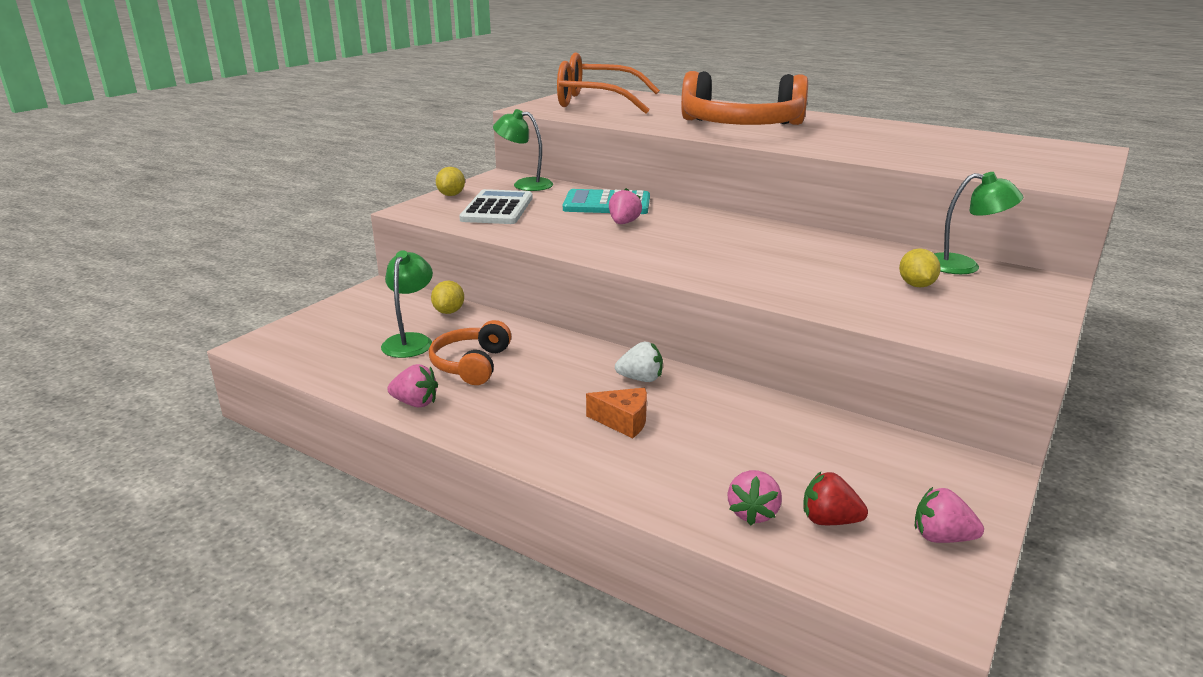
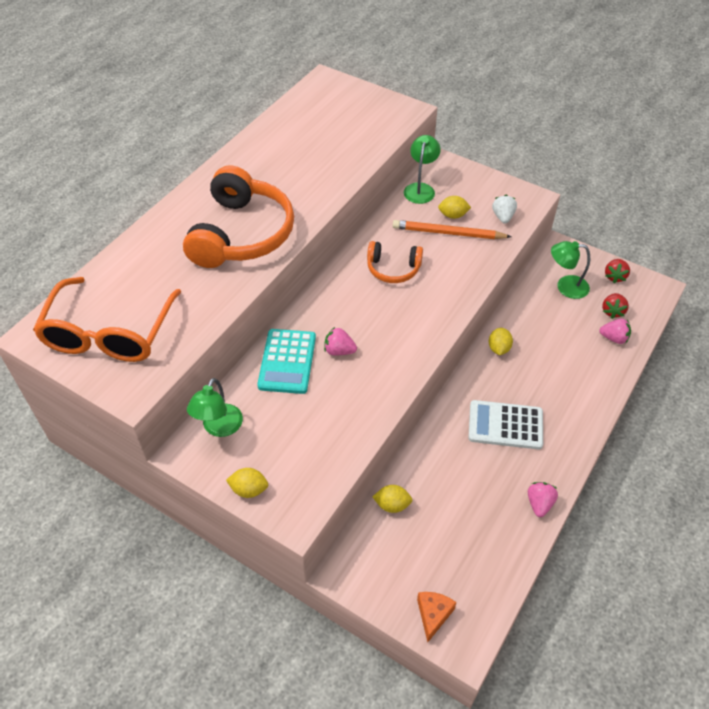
camera: 90 degrees left, 25 degrees up
(410, 341) = (448, 524): green lamp -> green lamp (565, 286)
(471, 364) = (482, 476): orange headphones -> orange headphones (393, 269)
(497, 209) = (296, 444): white calculator -> white calculator (505, 425)
(623, 421) = (542, 387): orange cheese -> orange cheese (433, 615)
(641, 379) = (490, 377): white strawberry -> white strawberry (503, 217)
(700, 389) = (498, 348): none -> yellow lemon
(871, 281) = (448, 233): none -> orange pencil
(941, 537) = (614, 276): pink strawberry -> red strawberry

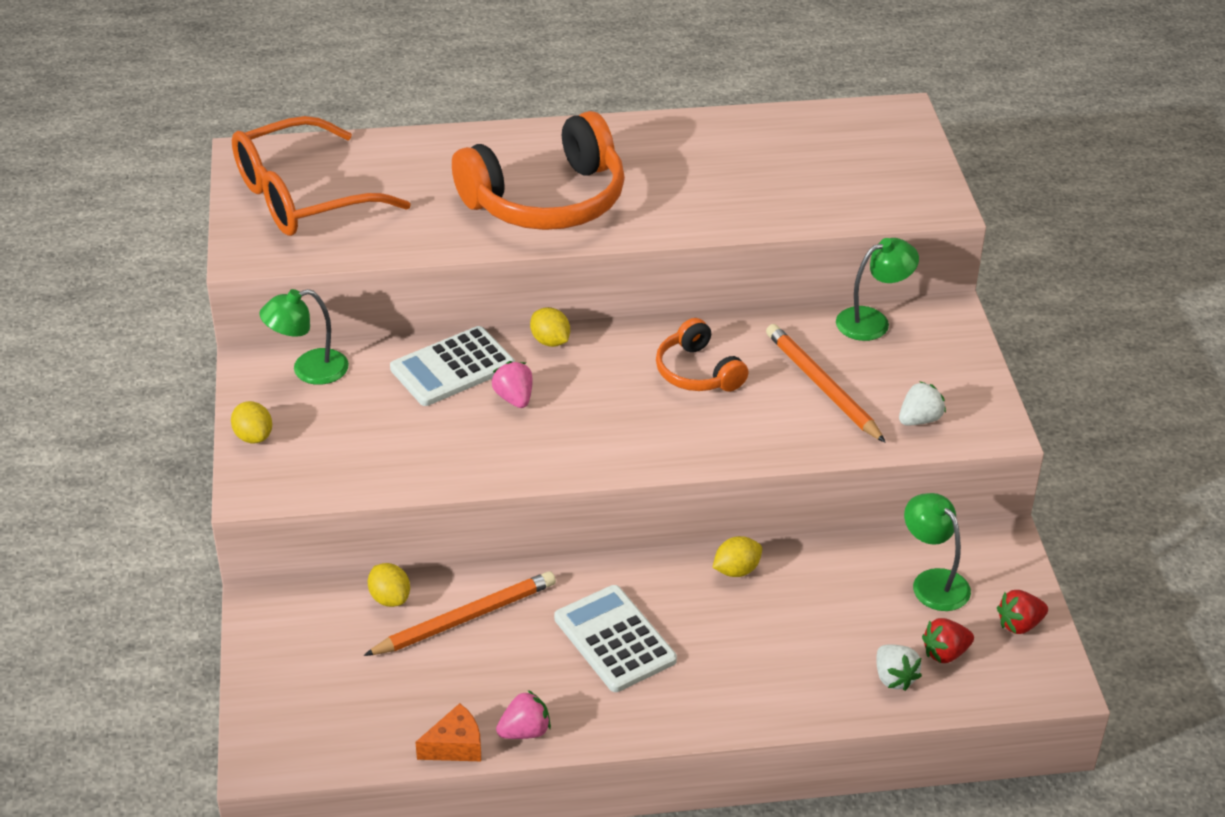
camera: 50 degrees right, 10 degrees down
(287, 361) = (452, 368): turquoise calculator -> white calculator
(433, 615) = (277, 711): orange cheese -> orange cheese (455, 746)
(437, 479) = (465, 618): none -> orange pencil
(453, 215) = (861, 374): yellow lemon -> yellow lemon (550, 341)
(614, 338) = (894, 678): pink strawberry -> white strawberry

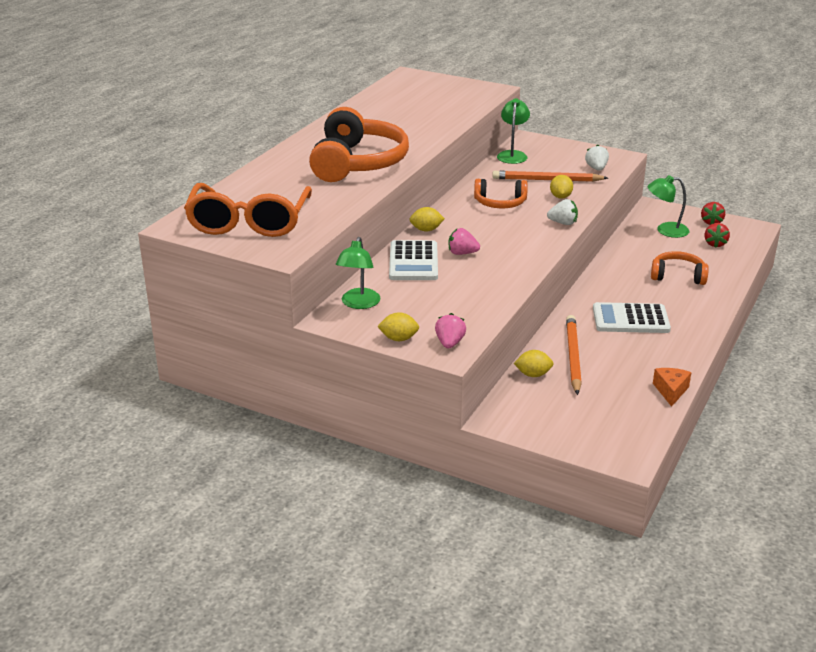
camera: 55 degrees left, 10 degrees down
(525, 731) = (677, 366): pink strawberry -> pink strawberry (449, 343)
(736, 570) = (611, 272): yellow lemon -> yellow lemon (560, 197)
(793, 645) = (678, 276): none -> orange headphones
(894, 678) = (721, 260): white strawberry -> white strawberry (563, 223)

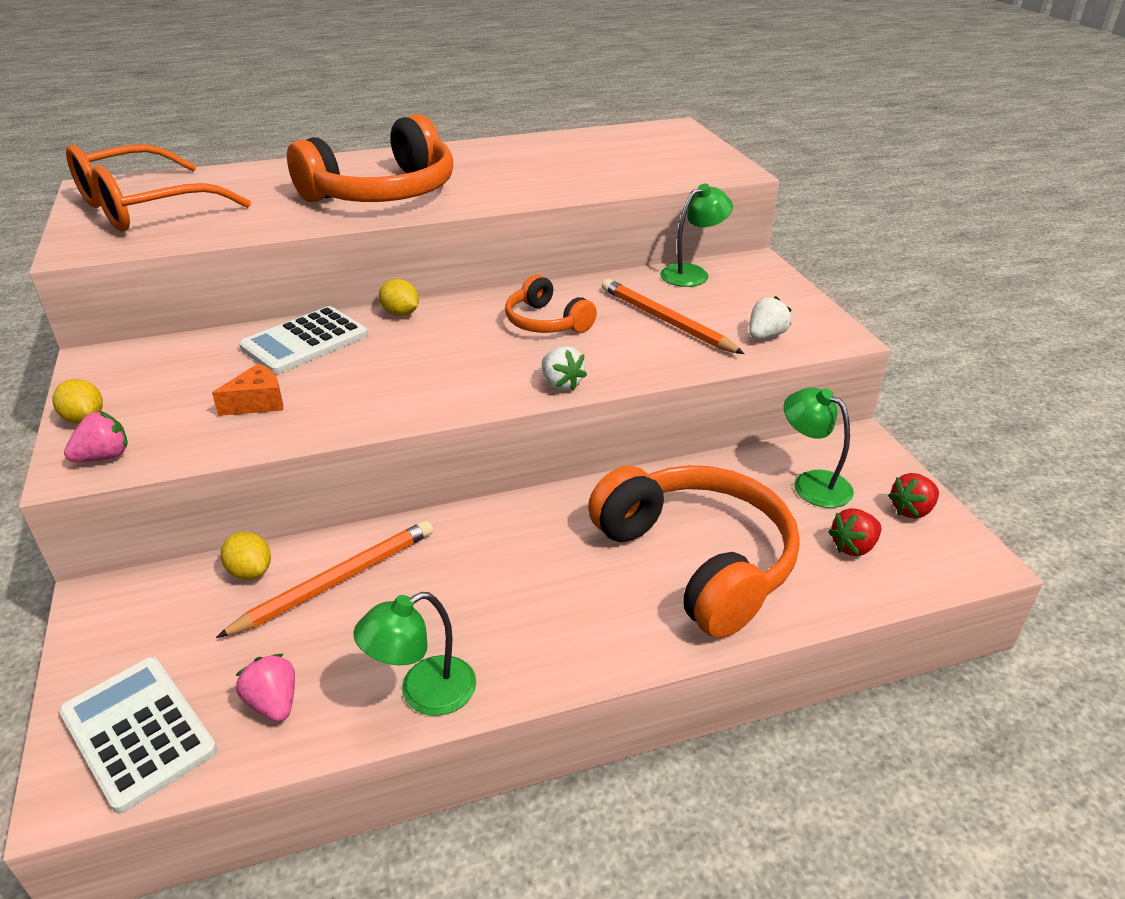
camera: 45 degrees right, 5 degrees up
(358, 304) = (154, 358): green lamp -> green lamp (423, 693)
(462, 253) = (369, 359): pink strawberry -> pink strawberry (273, 703)
(560, 197) = (635, 349): yellow lemon -> none
(630, 319) = (506, 580): white calculator -> white calculator (138, 732)
(670, 391) = (332, 731): orange cheese -> orange cheese (258, 402)
(678, 276) = (697, 560): orange headphones -> orange headphones, size x1.89

